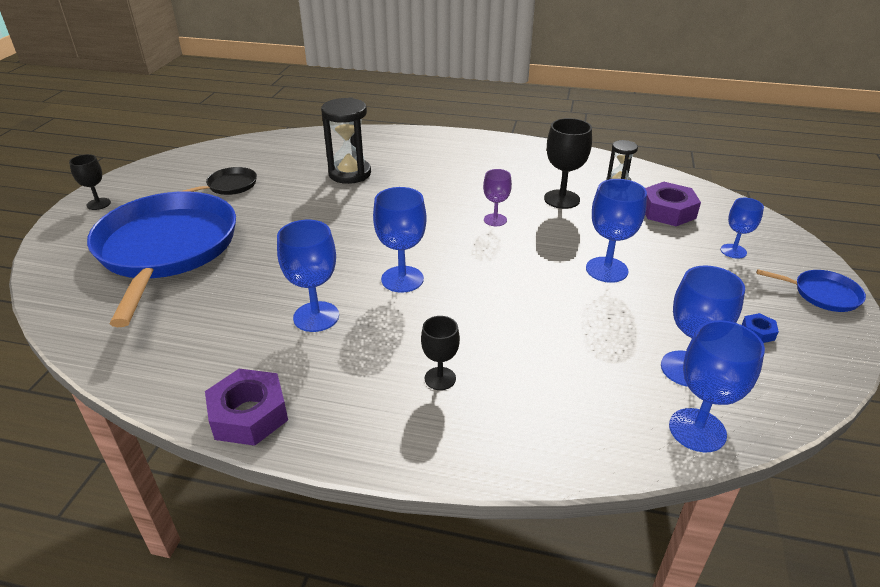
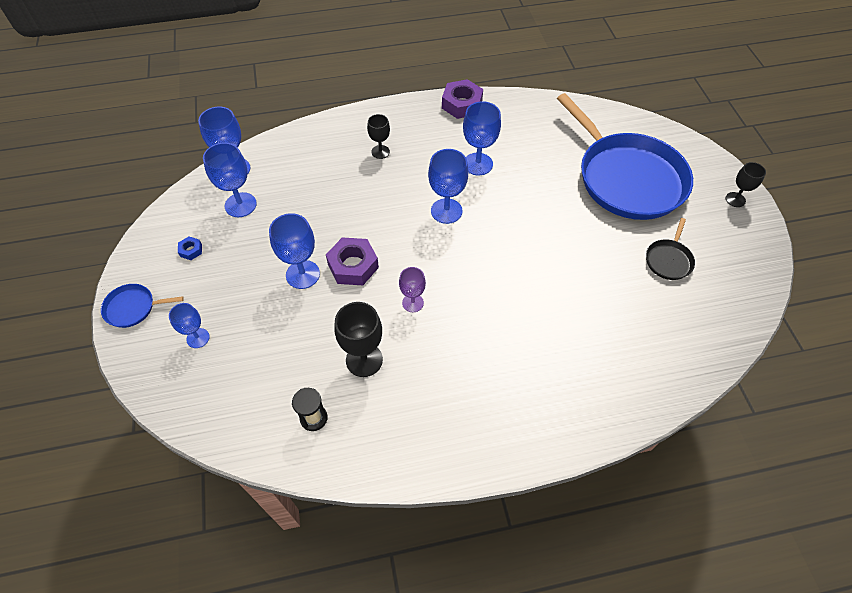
camera: 155 degrees right, 20 degrees up
(350, 174) = (585, 321): black hourglass -> none
(667, 211) = (257, 380): purple nut -> purple nut (353, 266)

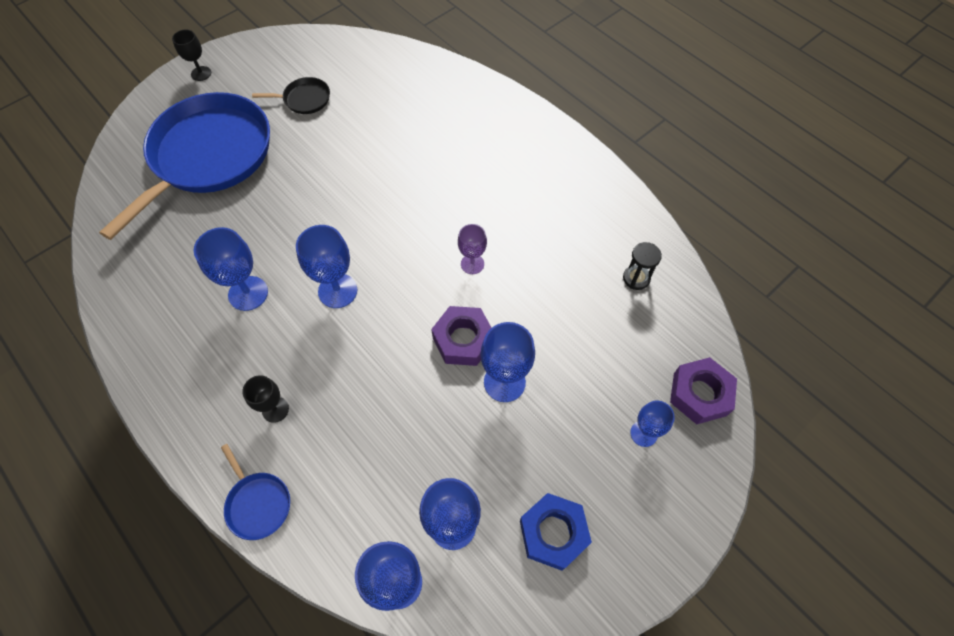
camera: 120 degrees left, 5 degrees up
(133, 308) = (664, 536): blue pan -> blue pan (258, 503)
(191, 250) = (553, 533): blue nut -> blue nut, size x2.09
(364, 360) = (557, 271): black goblet -> none
(462, 104) = (141, 359): purple nut -> purple nut (699, 394)

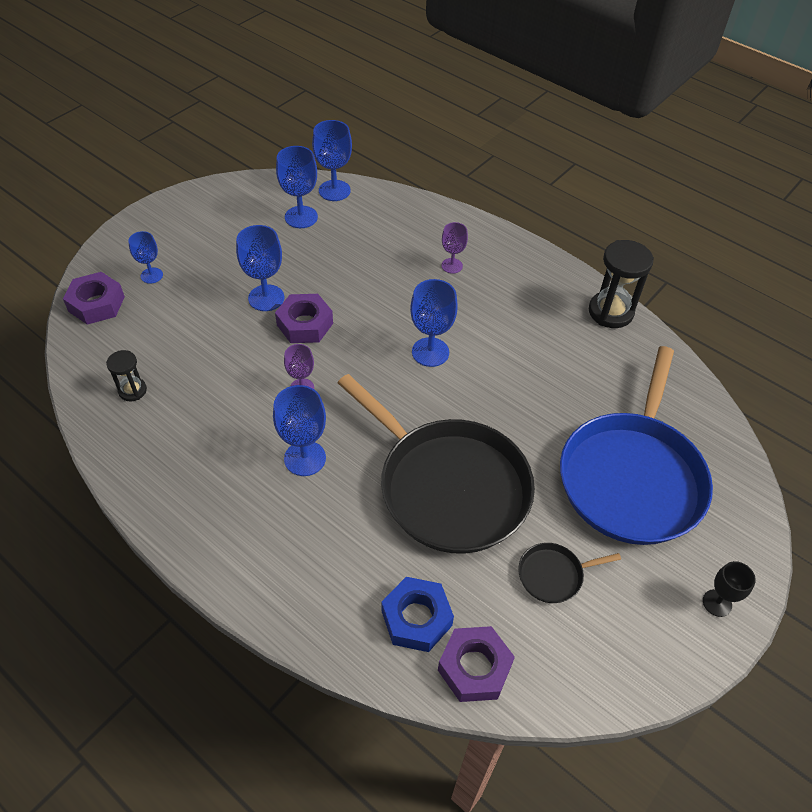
camera: 170 degrees right, 10 degrees down
(125, 321) = (610, 312): none -> black hourglass
(248, 293) = (513, 342): blue goblet -> blue goblet (305, 458)
(258, 503) = (442, 217): blue pan -> none
(275, 409) = (452, 266): black goblet -> purple goblet
(360, 164) = (448, 486): none -> black pan
(378, 57) = (474, 668): none -> purple nut
(553, 533) = (229, 219): blue nut -> blue nut (416, 618)

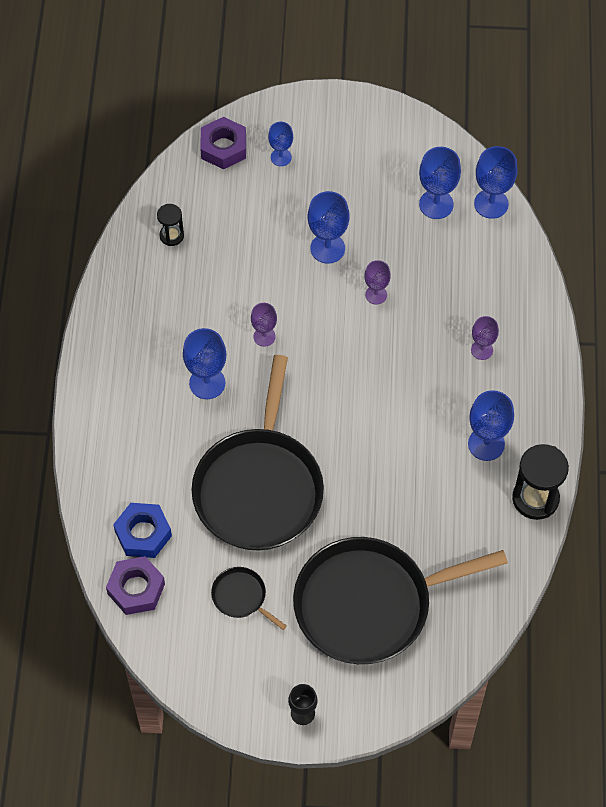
camera: 55 degrees right, 10 degrees up
(305, 324) = (325, 293): purple nut -> none
(340, 295) = (376, 295): none -> purple goblet
(430, 352) = (373, 396): blue goblet -> blue goblet (486, 444)
(632, 477) = (369, 604): blue pan -> black pan

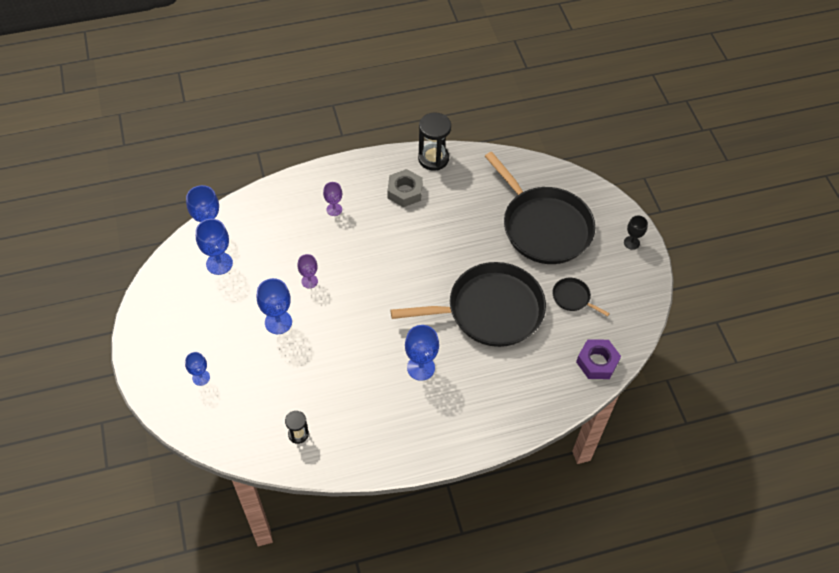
camera: 110 degrees left, 5 degrees down
(143, 533) = (555, 371): blue nut -> none
(223, 147) = (201, 422): purple nut -> none
(241, 597) = (573, 298): black pan -> black pan turned 105 degrees clockwise
(264, 336) = (368, 342): purple goblet -> none
(486, 444) = (405, 191): blue goblet -> grey nut

